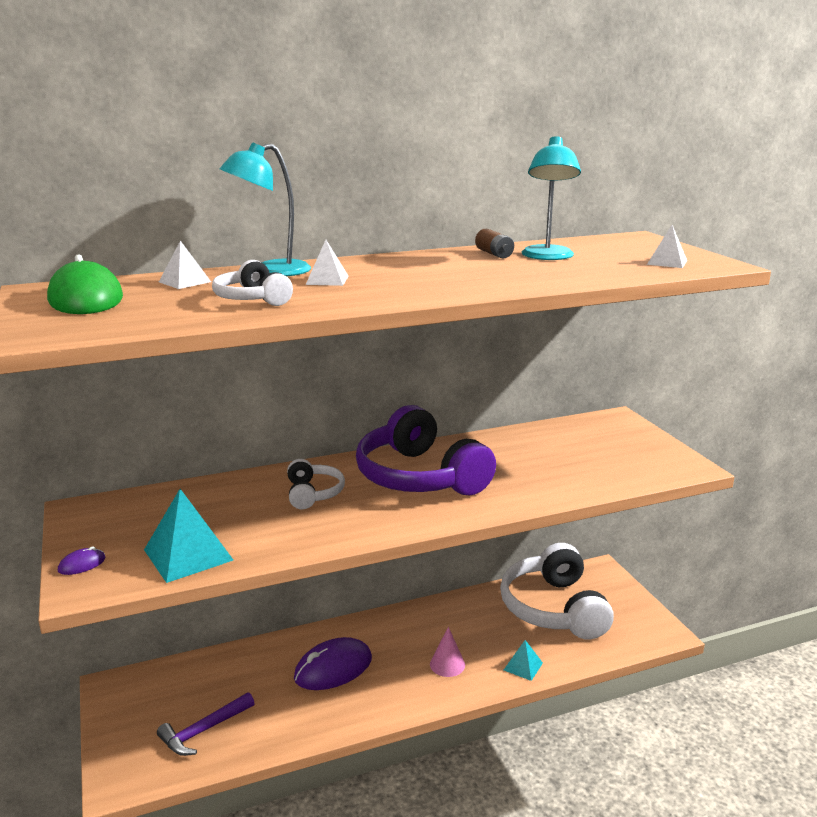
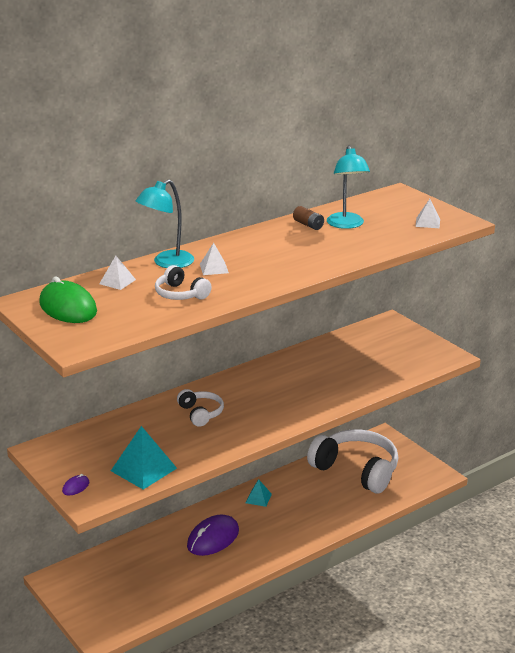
camera: 15 degrees left, 5 degrees up
(203, 731) = (141, 594): purple hammer -> none
(419, 477) = (269, 390): purple headphones -> none
(447, 664) = (294, 522): pink cone -> none
(523, 666) = (347, 514): turquoise pyramid -> turquoise pyramid (258, 498)
(553, 608) = (356, 470): white headphones -> white headphones turned 150 degrees clockwise

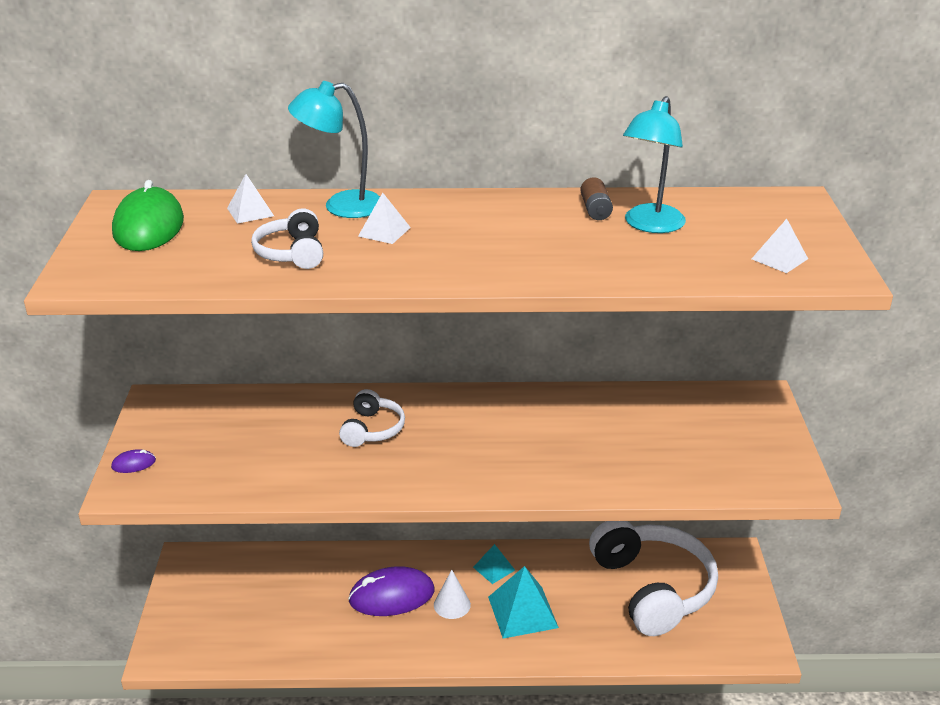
camera: 35 degrees right, 5 degrees up
(143, 469) = (225, 475): turquoise pyramid -> turquoise pyramid (522, 612)
(254, 527) = (452, 605): none -> white cone

